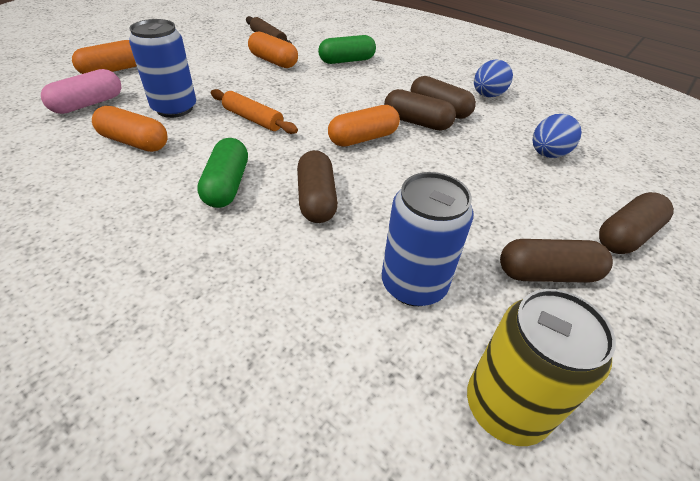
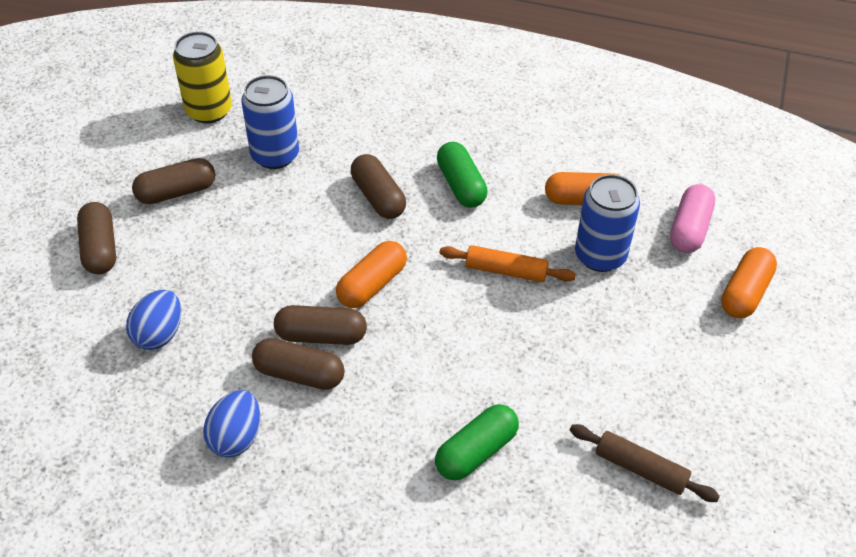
camera: 160 degrees right, 5 degrees up
(273, 61) = (578, 401): orange capsule -> none
(626, 235) = (100, 248): brown capsule -> brown capsule turned 45 degrees counterclockwise

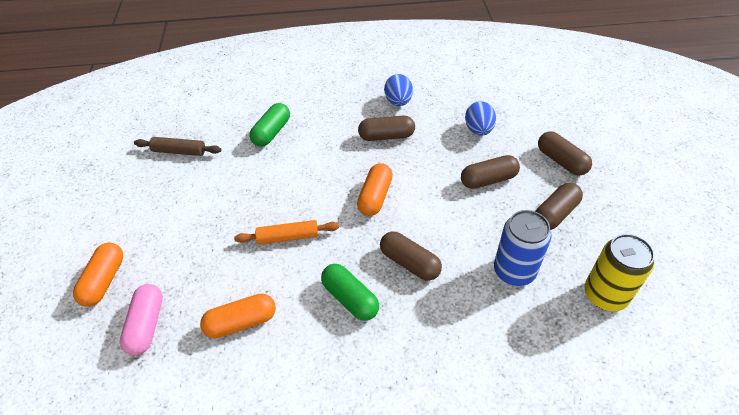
camera: 160 degrees right, 0 degrees up
(321, 335) = (387, 158): brown capsule -> brown capsule (488, 180)
(600, 256) = (220, 273): blue can -> none

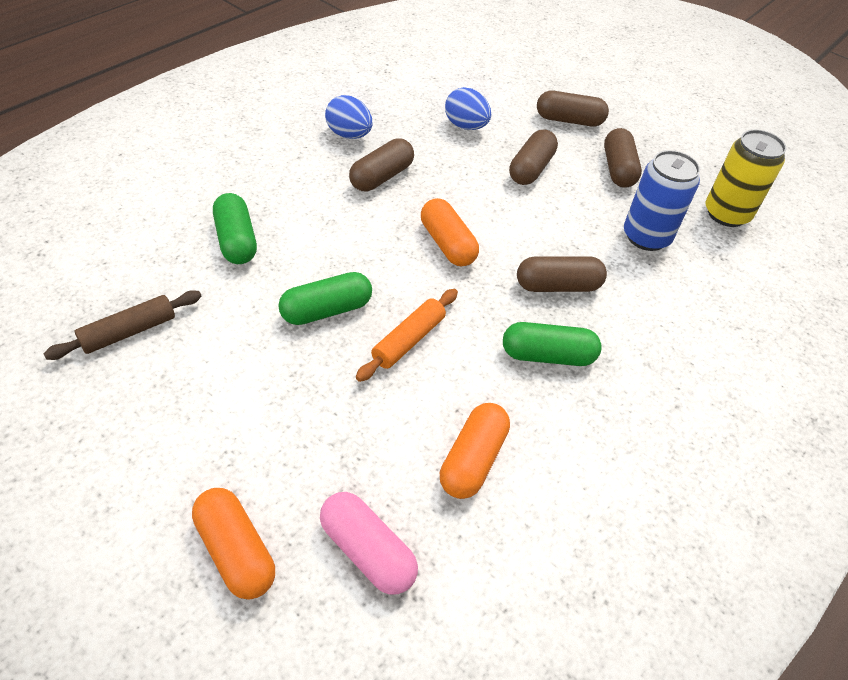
camera: 50 degrees left, 0 degrees up
(269, 194) = (326, 310): none -> green capsule

